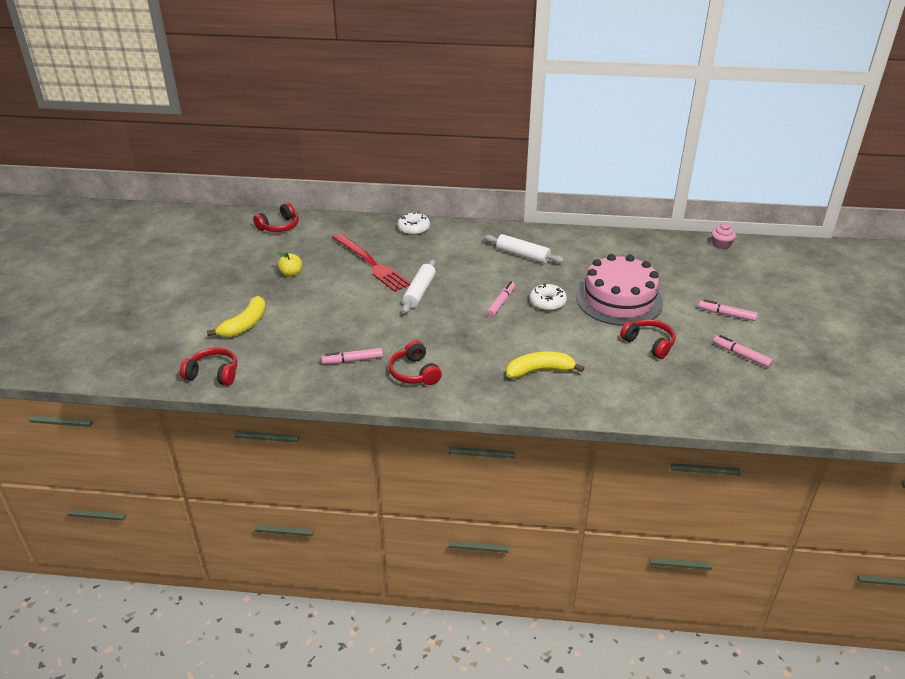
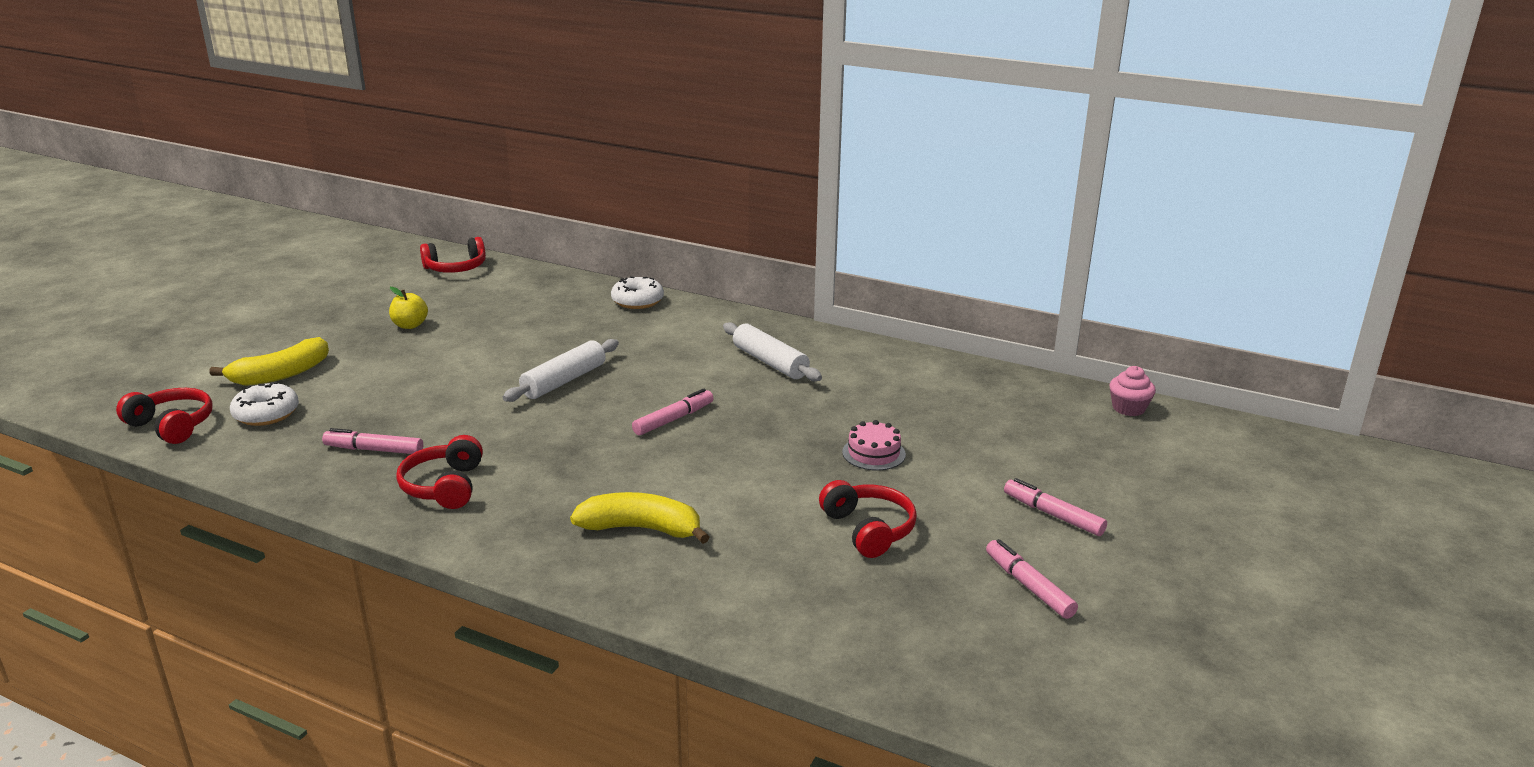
camera: 20 degrees right, 10 degrees down
(371, 264) = (532, 333): red fork -> none
(547, 302) = (748, 433): white donut -> white donut (266, 414)
(619, 299) = (873, 453): pink cake -> pink cake, size x0.40

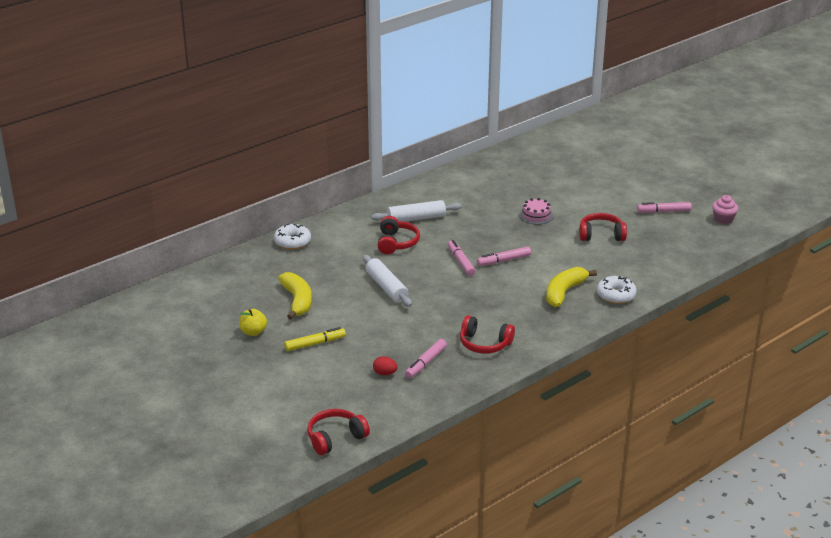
camera: 65 degrees left, 5 degrees up
(266, 414) = (347, 399): white donut -> white donut (616, 295)
(281, 374) = (291, 390): yellow banana -> yellow banana (297, 301)
(337, 426) = (385, 373): none -> red egg
(397, 365) = (315, 344): none -> yellow marker
(456, 268) = (164, 301): red headphones -> red headphones (396, 243)
(1053, 515) = (617, 189): pink marker -> pink marker (504, 260)
(1128, 408) = (540, 141): pink cupcake -> pink cupcake (723, 219)

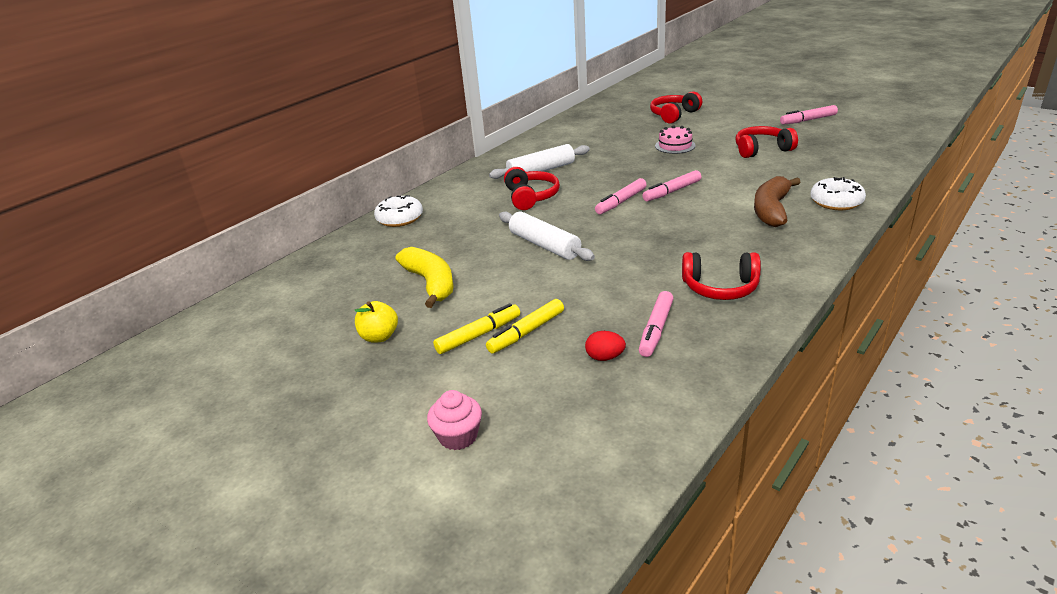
camera: 10 degrees left, 0 degrees up
(335, 438) = (581, 489): red headphones -> red headphones (674, 115)
(345, 348) = (527, 332): none -> yellow marker
(461, 262) = (621, 202): pink marker -> pink marker turned 105 degrees counterclockwise
(564, 292) = (771, 210): yellow banana -> brown banana
(723, 219) = (876, 116): pink cupcake -> pink cupcake (458, 436)

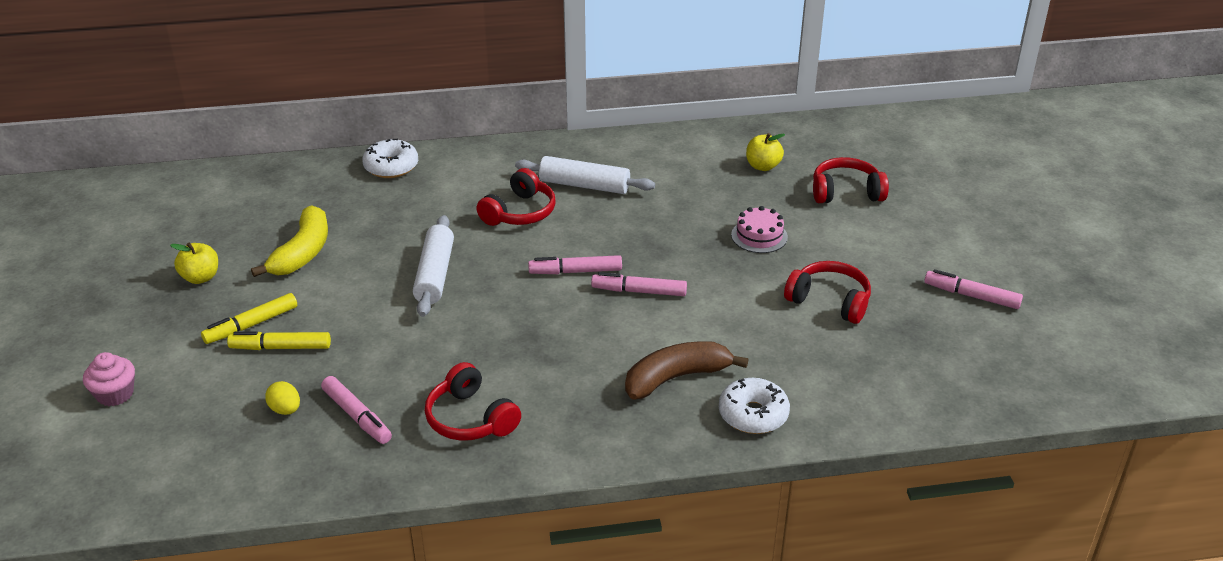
camera: 40 degrees right, 5 degrees up
(478, 335) = (252, 325): yellow marker -> yellow marker turned 135 degrees clockwise
(605, 357) = (285, 410): red egg -> yellow egg
(614, 124) = (763, 166): none -> yellow apple
(656, 329) = (357, 416): pink marker -> pink marker turned 105 degrees counterclockwise

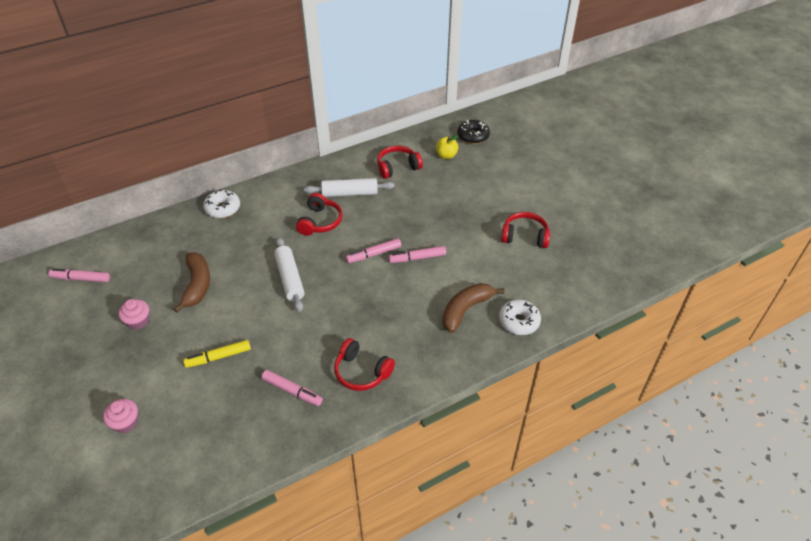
camera: 20 degrees left, 10 degrees up
(200, 277) = (138, 321): yellow apple -> pink cupcake
(252, 325) = (191, 346): yellow marker -> none
(285, 410) = (245, 400): yellow egg -> none
(303, 252) = (197, 285): yellow banana -> brown banana
(759, 236) = (466, 203): pink cake -> none
(821, 149) = (473, 136): none -> black donut
(846, 192) = (500, 162): red headphones -> red headphones (397, 167)
(972, 296) = (596, 213): pink marker -> pink marker (81, 279)

